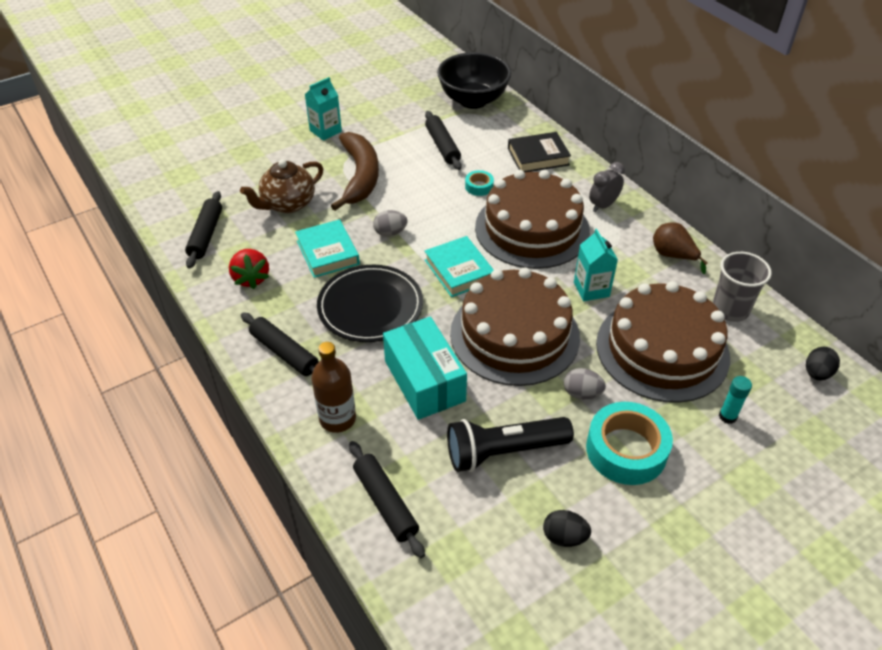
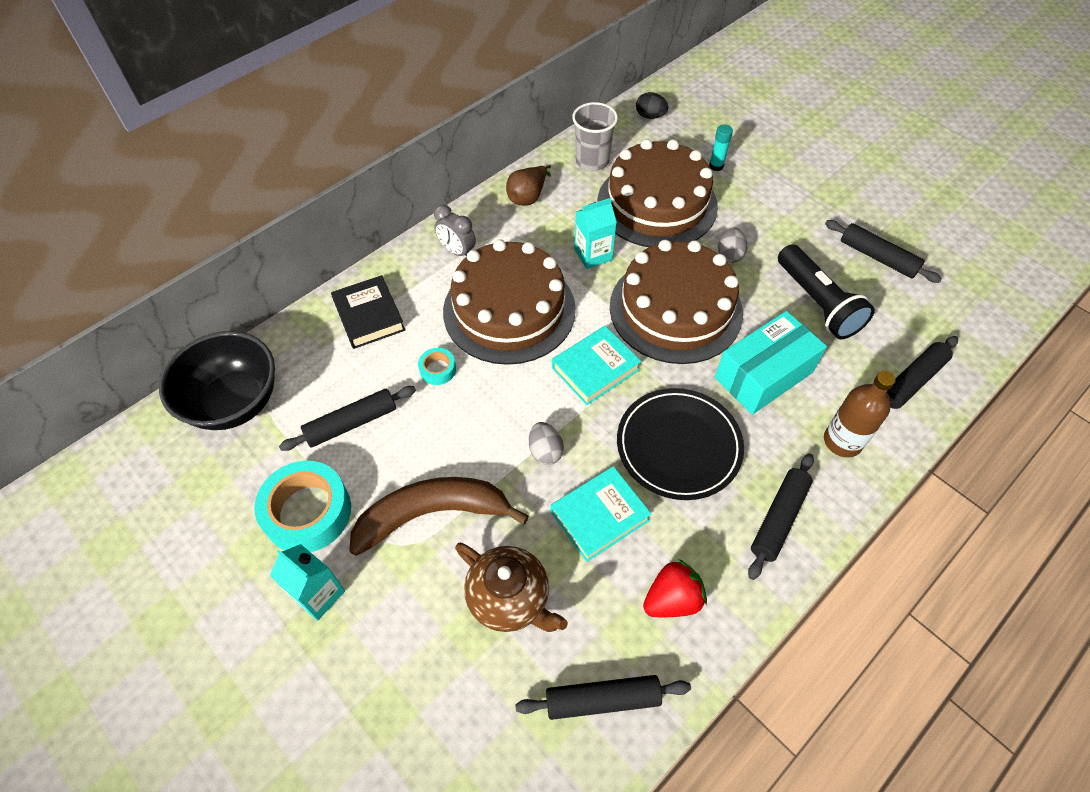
camera: 100 degrees left, 10 degrees up
(564, 537) = (878, 257): black egg -> black rolling pin
(626, 450) = (777, 224): turquoise tape -> turquoise tape (307, 512)

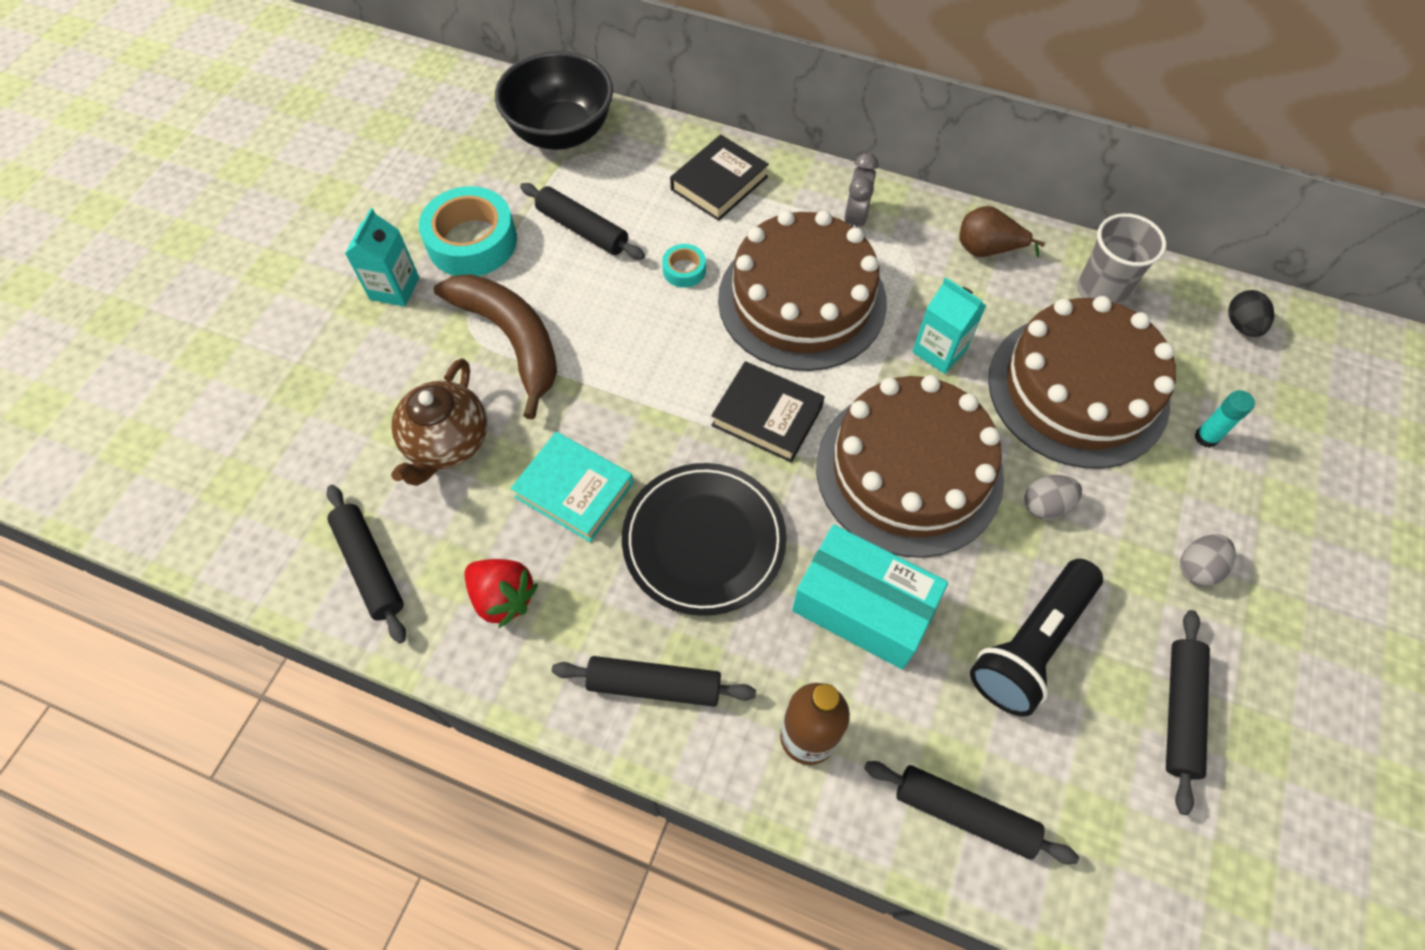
camera: 65 degrees right, 5 degrees up
(545, 451) = (631, 408): grey egg -> grey egg (1197, 568)
(595, 369) = (767, 416): turquoise book -> black book

